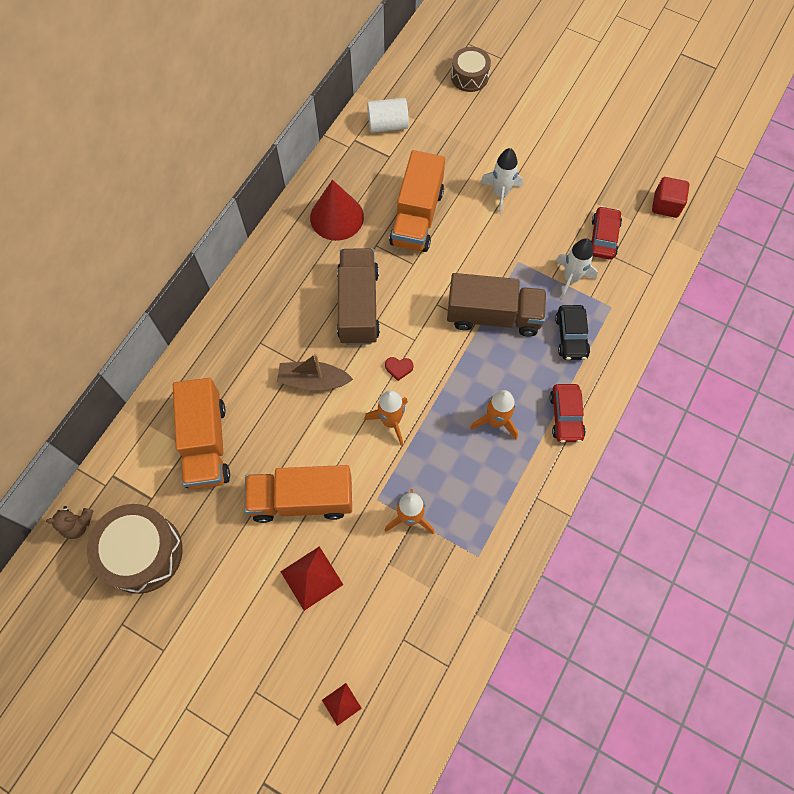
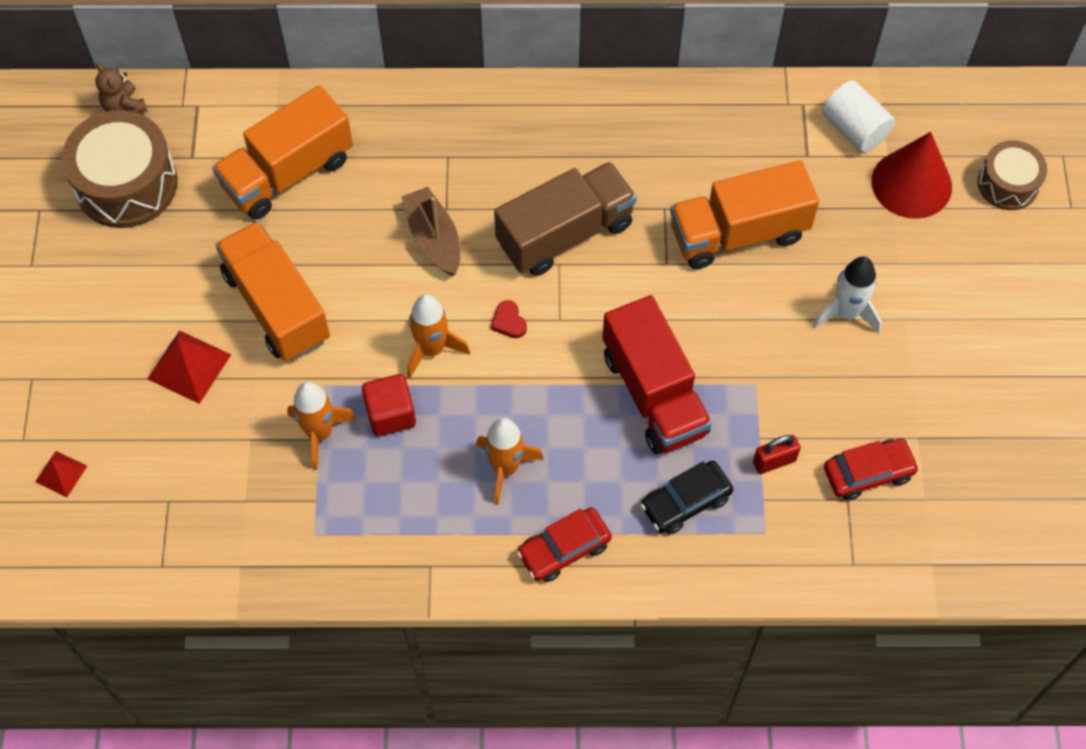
camera: 60 degrees right, 5 degrees down
(337, 217) = (674, 144): red cone -> red cone (911, 184)
(493, 316) = (654, 394): brown truck -> red truck
(571, 278) = (774, 461): white rocket -> red padlock
(666, 205) = (982, 532): red cube -> red cube (390, 414)

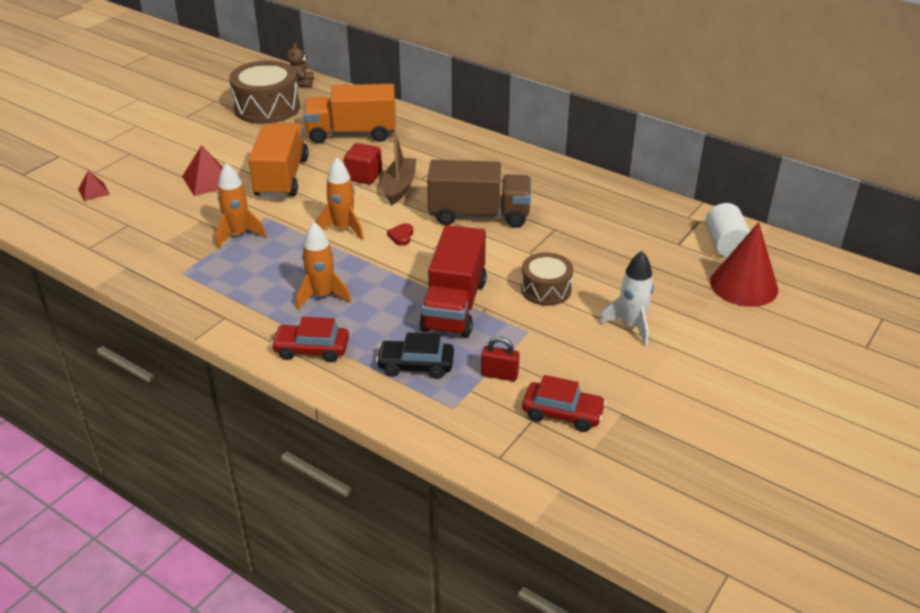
camera: 35 degrees right, 25 degrees down
(390, 414) = (286, 244): red cube -> red cube (364, 176)
(738, 233) = (592, 259): orange truck -> none
(1008, 184) = (822, 314): brown drum -> brown drum (546, 289)

